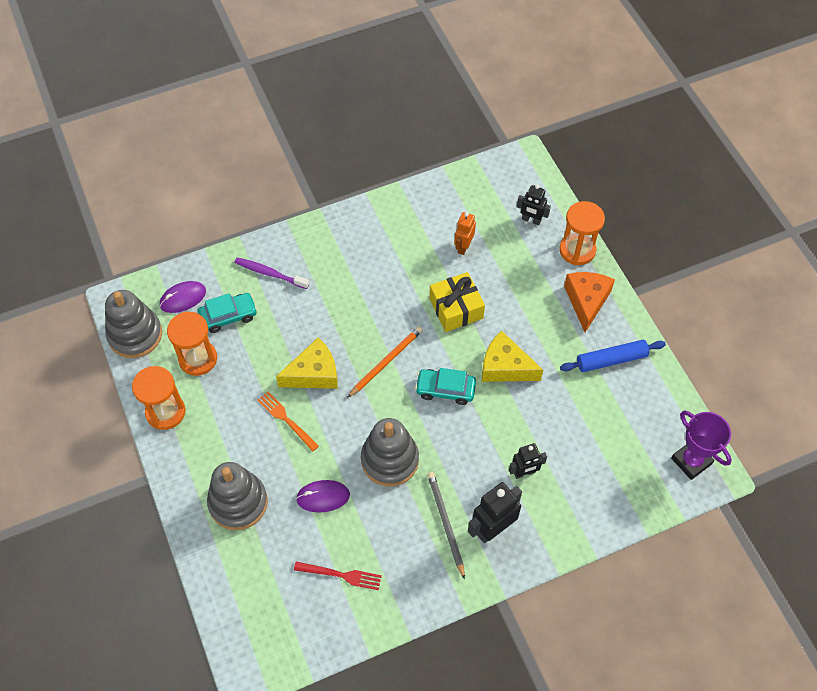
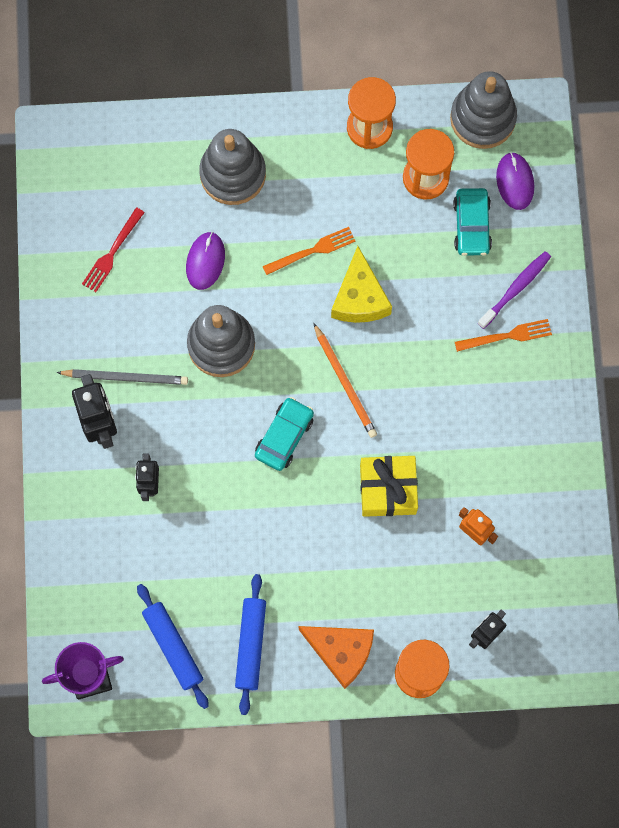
camera: 110 degrees right, 15 degrees up
(308, 268) = (507, 336): none -> orange fork
(505, 367) = (288, 516): yellow cheese -> none
(639, 411) = (173, 647): none -> blue rolling pin

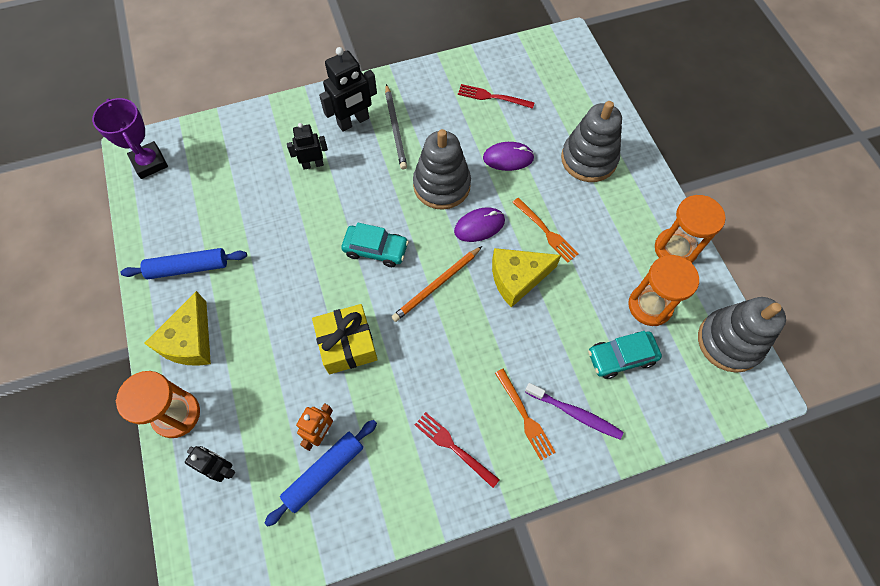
camera: 75 degrees right, 10 degrees down
(173, 647) = (180, 212): blue rolling pin -> blue rolling pin (324, 473)
(341, 652) = (190, 341): orange cheese -> yellow cheese
(515, 182) = (681, 386): purple mouse -> purple mouse (479, 226)
(519, 411) = (453, 447): none -> red fork

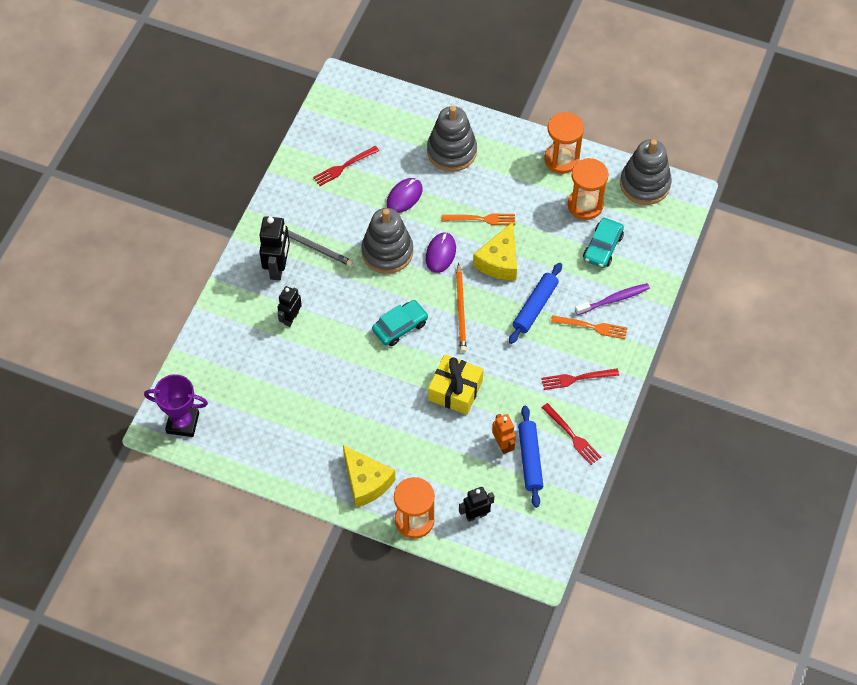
camera: 50 degrees left, 5 degrees down
(188, 268) = (305, 450): blue rolling pin -> blue rolling pin (535, 307)
(384, 495) = (573, 436): none -> red fork

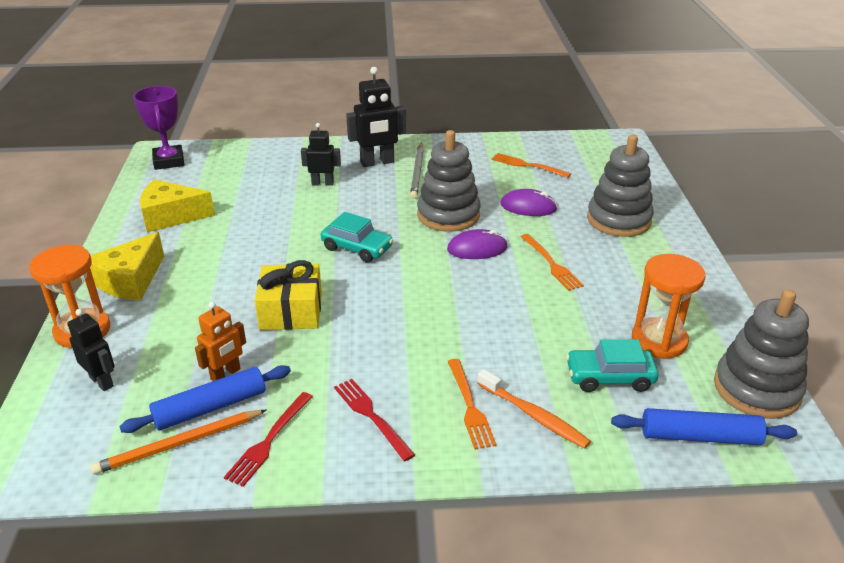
camera: 65 degrees right, 25 degrees down
(343, 167) = (527, 165): red fork -> orange fork
(461, 310) = (410, 283): orange pencil -> orange pencil (179, 444)
(499, 261) = (505, 293): yellow cheese -> yellow cheese (171, 216)
(535, 307) = (461, 342): blue rolling pin -> blue rolling pin (700, 437)
(561, 159) = (703, 300): orange hourglass -> none
(614, 299) = (534, 415): purple toothbrush -> orange toothbrush

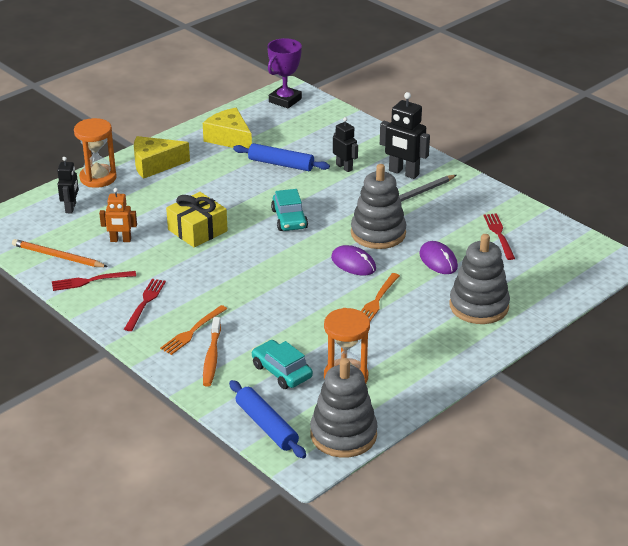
camera: 50 degrees right, 0 degrees up
(210, 408) = (91, 250): blue rolling pin -> blue rolling pin (281, 164)
(527, 165) = (498, 234): orange fork -> red fork

